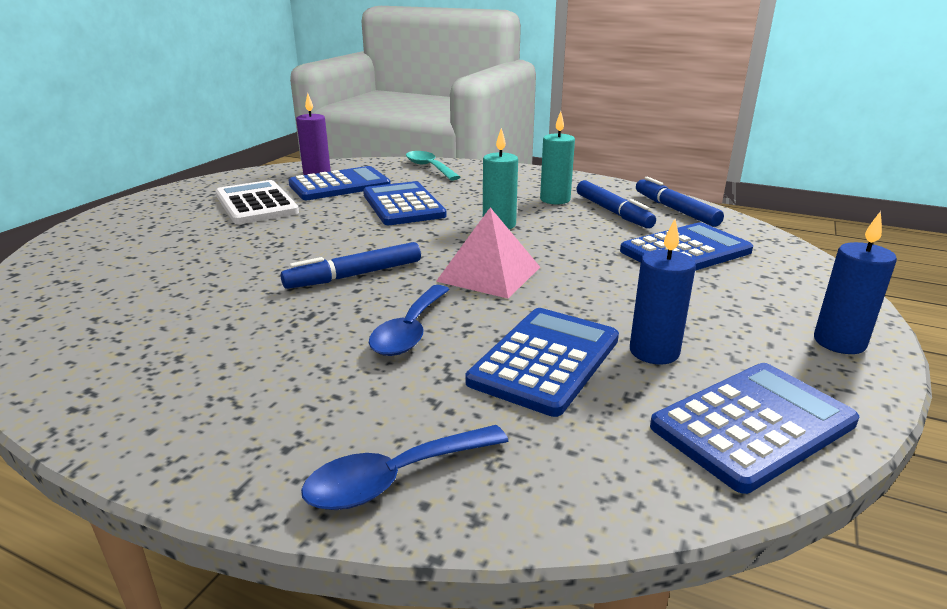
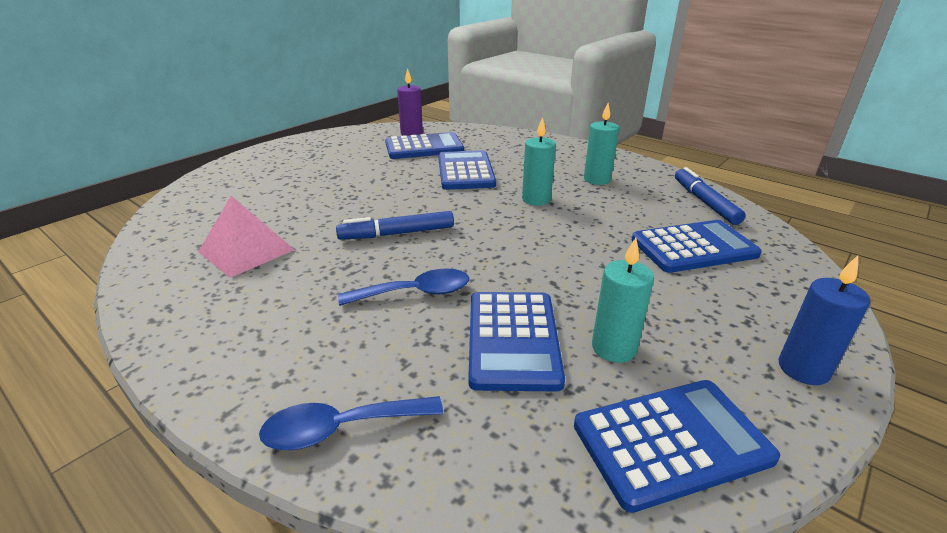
camera: 15 degrees right, 5 degrees up
(256, 204) = (353, 158): white calculator -> none
(410, 331) = (416, 293): blue spoon -> blue spoon turned 135 degrees counterclockwise
(429, 167) = (503, 137): turquoise spoon -> none
(489, 274) = (505, 247): pink pyramid -> pink pyramid (246, 250)
(545, 360) = (513, 340): blue calculator -> blue calculator turned 135 degrees clockwise
(613, 212) = (644, 198): blue marker -> none
(654, 352) = (614, 348): blue candle -> turquoise candle

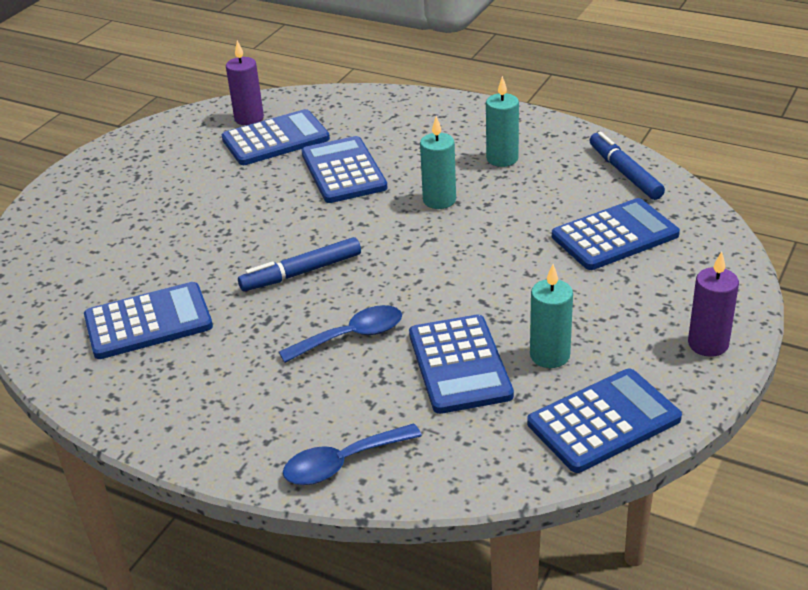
camera: 10 degrees left, 5 degrees up
(246, 250) = (148, 322): pink pyramid -> blue calculator
(803, 369) = (708, 344): blue candle -> purple candle

